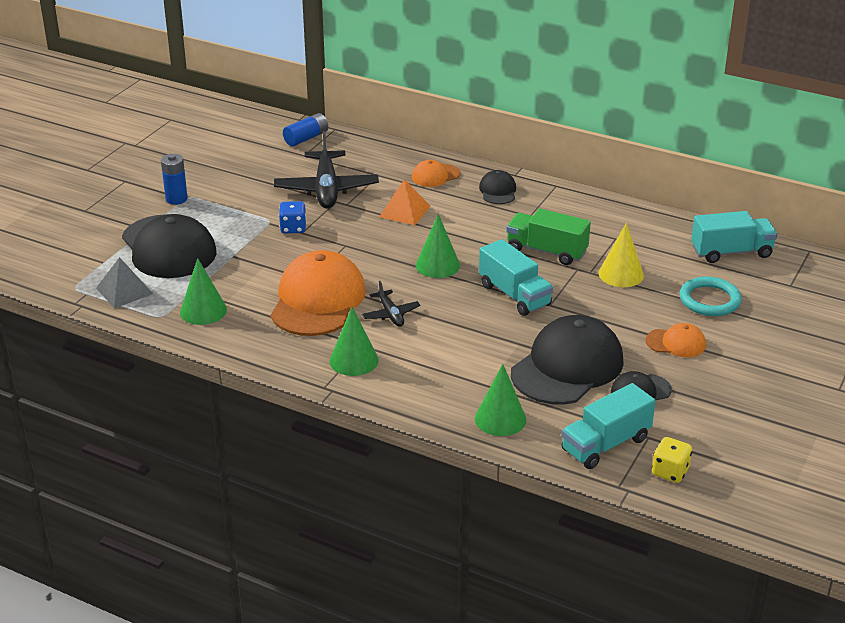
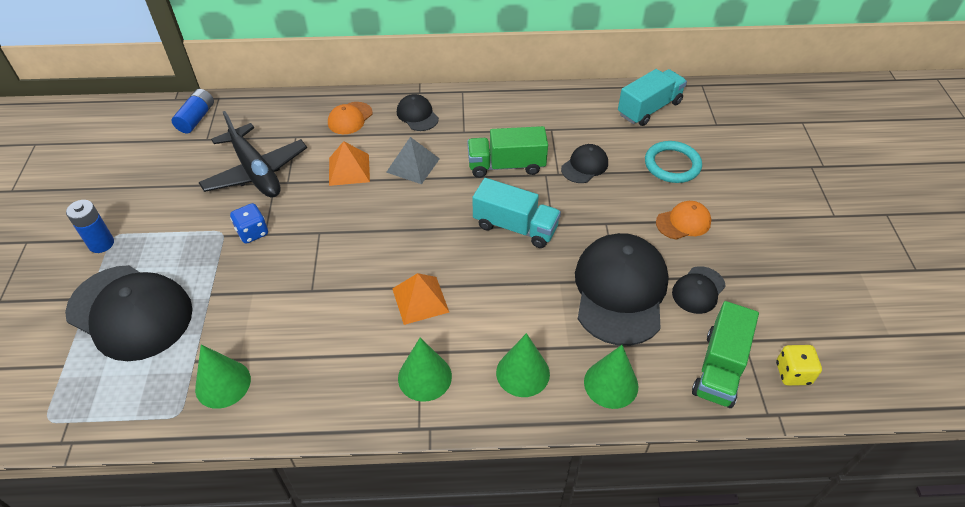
camera: 30 degrees left, 15 degrees up
(124, 291) = (113, 396): grey pyramid -> grey pyramid (413, 165)
(318, 300) = (337, 314): orange cap -> none
(391, 314) = (420, 300): black plane -> orange pyramid
(437, 265) = (423, 220): green cone -> green cone (523, 373)
(605, 444) = (719, 368): turquoise truck -> green truck
(621, 274) = (584, 166): yellow cone -> black cap

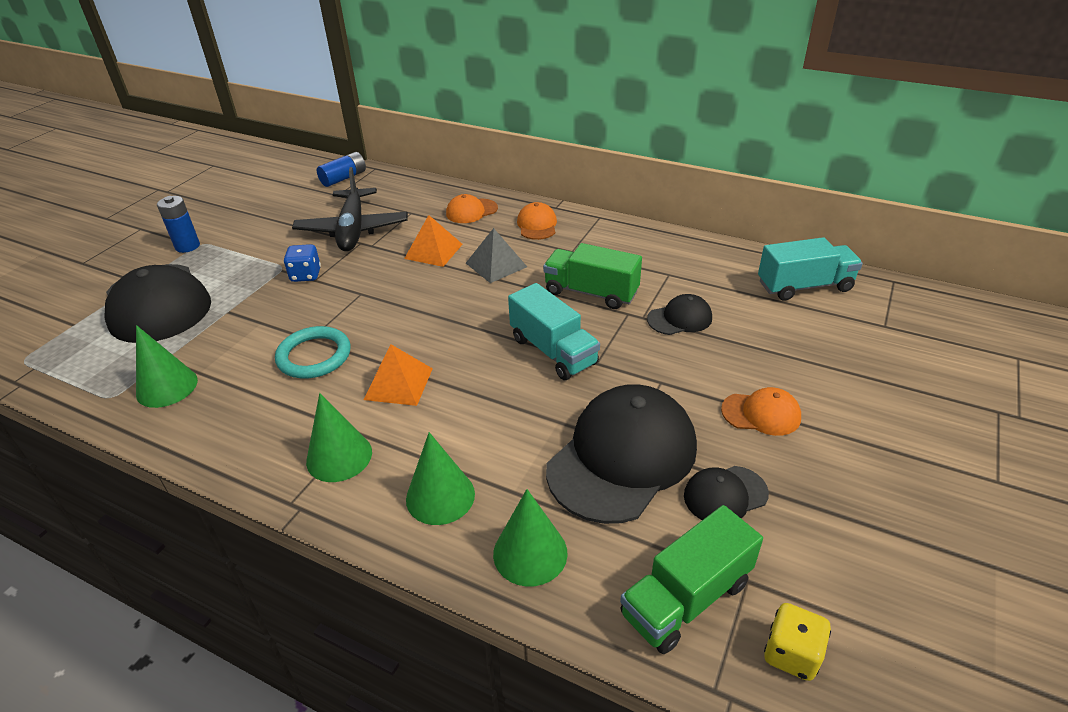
camera: 30 degrees right, 10 degrees down
(417, 115) = (537, 225): black cap -> orange cap
(672, 165) = (792, 349): turquoise ring -> turquoise ring (314, 356)

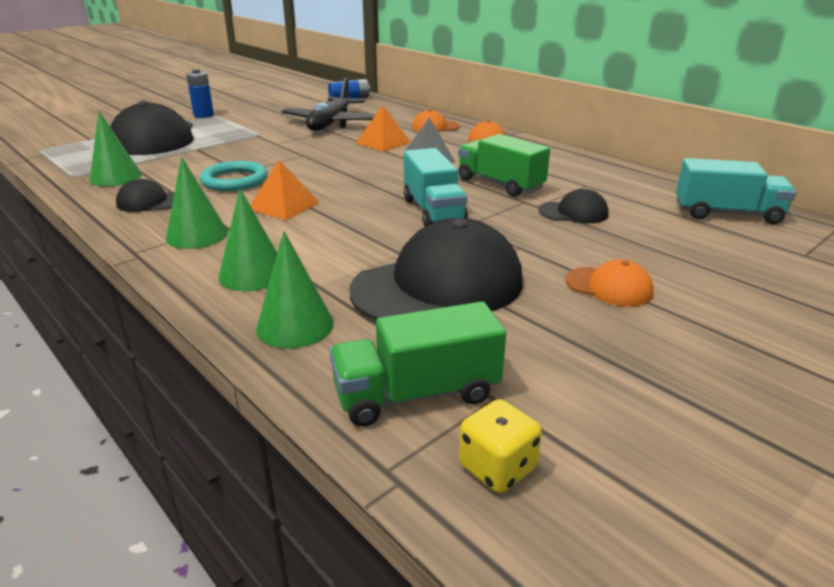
camera: 20 degrees right, 10 degrees down
(306, 275) = (271, 140): blue dice -> none
(725, 495) = (522, 333): black cap -> black cap (150, 202)

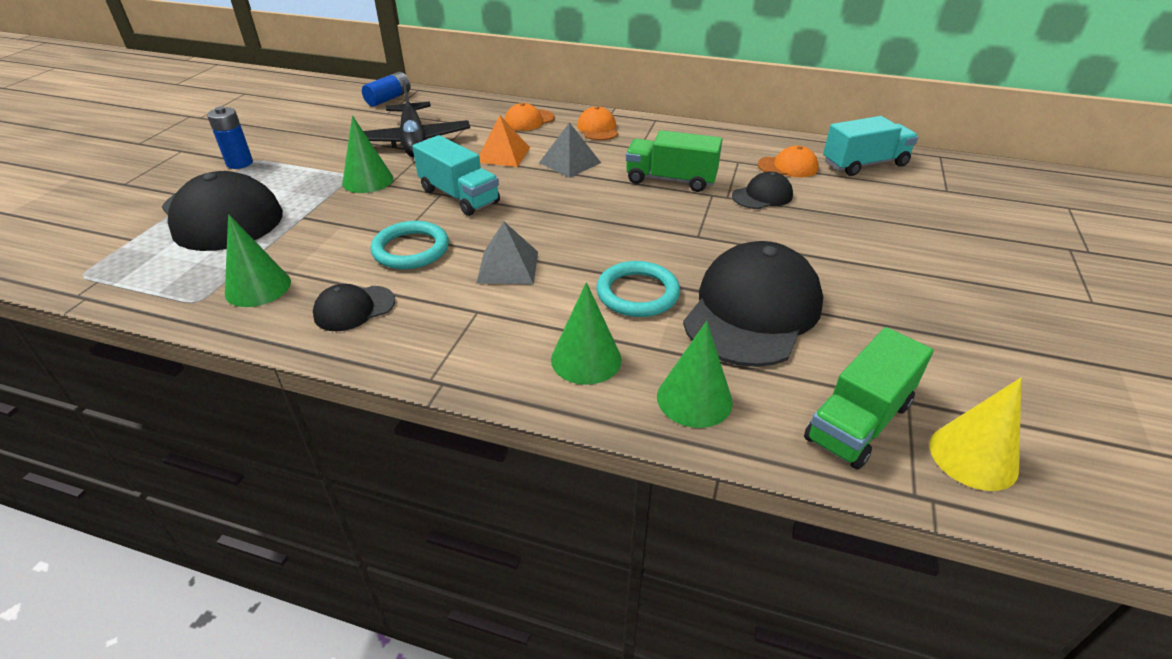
camera: 30 degrees left, 10 degrees up
(197, 235) = (468, 334): green cone -> green cone (367, 180)
(284, 206) = (508, 267): orange pyramid -> grey pyramid
(356, 247) = (637, 293): none -> turquoise ring
(433, 211) = (652, 229): turquoise truck -> turquoise truck (459, 196)
(497, 468) = (973, 456): yellow dice -> yellow cone
(609, 287) = (866, 266): orange cap -> orange cap (788, 167)

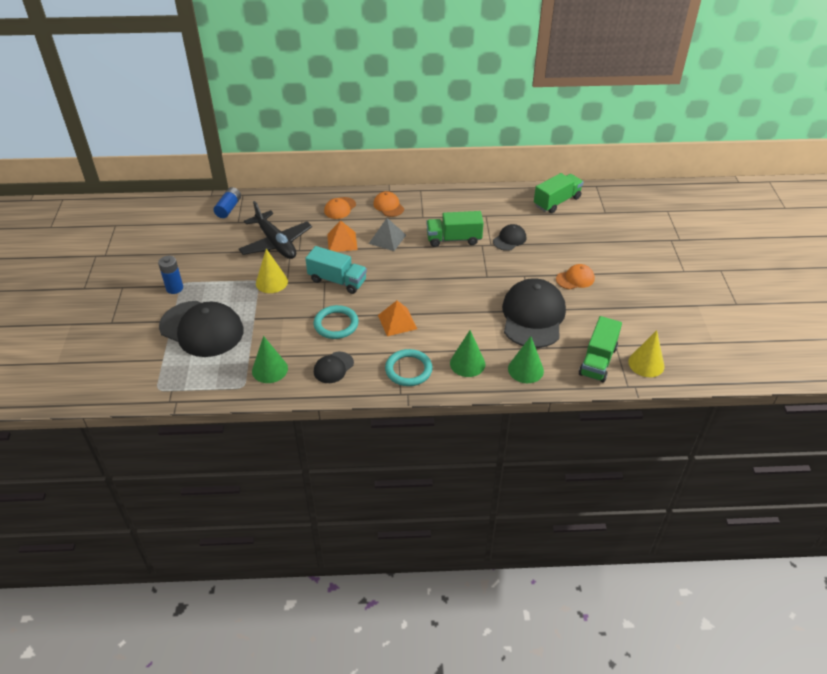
camera: 20 degrees left, 5 degrees up
(367, 180) = (271, 282): green cone -> yellow cone
(508, 267) = (397, 322): grey pyramid -> orange pyramid
(637, 293) = (473, 321): turquoise ring -> turquoise ring (408, 370)
(788, 167) = (515, 213): orange cap -> orange cap (575, 279)
(864, 164) = (557, 202): turquoise truck -> green truck

